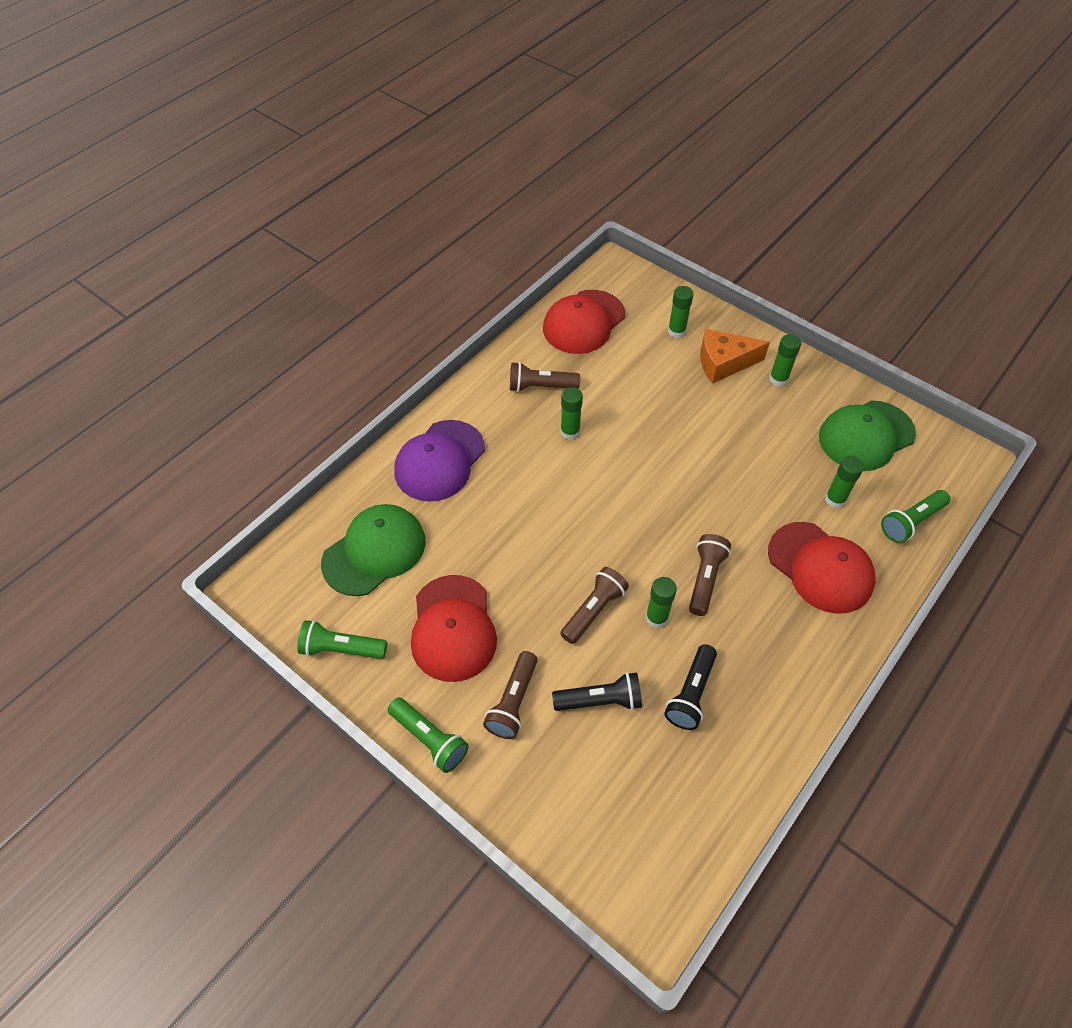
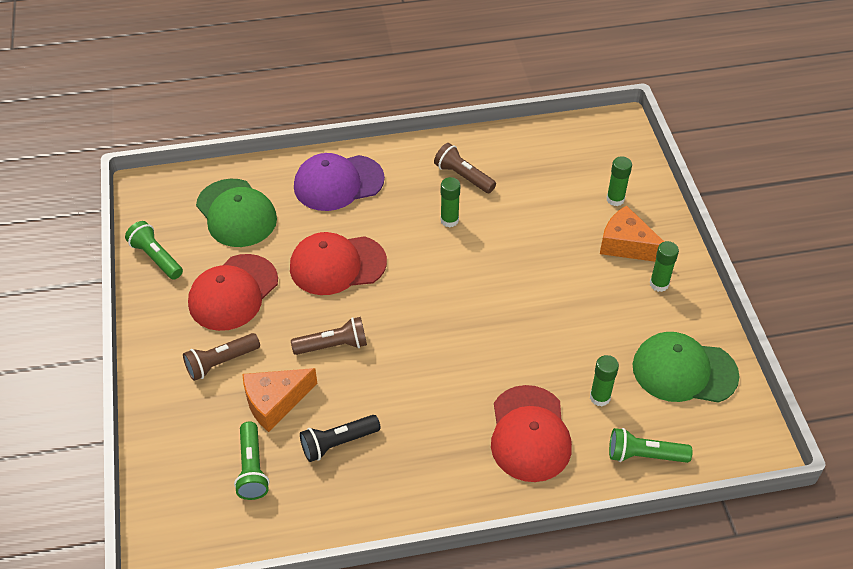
camera: 40 degrees right, 5 degrees down
(374, 551) = (236, 213): green cap -> green cap turned 60 degrees clockwise
(430, 739) = (150, 346): green flashlight -> green flashlight (252, 468)
(583, 322) = (547, 150): red cap -> red cap (337, 265)
(600, 700) = (275, 402): black flashlight -> orange cheese
(656, 618) = (370, 380): green glue stick -> none
(705, 579) = (433, 380): brown flashlight -> none

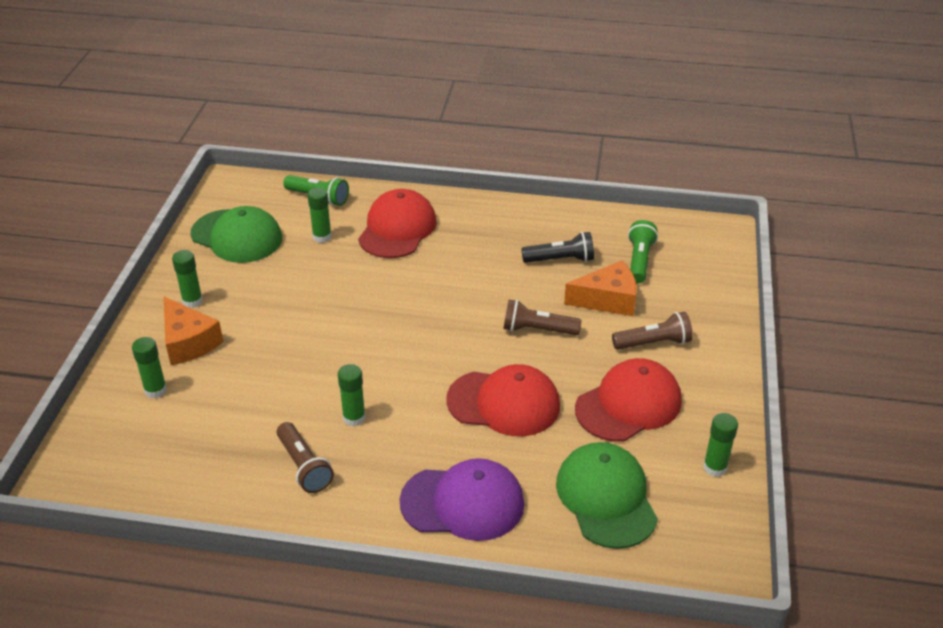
camera: 160 degrees left, 10 degrees down
(156, 258) = (715, 467): green flashlight -> green glue stick

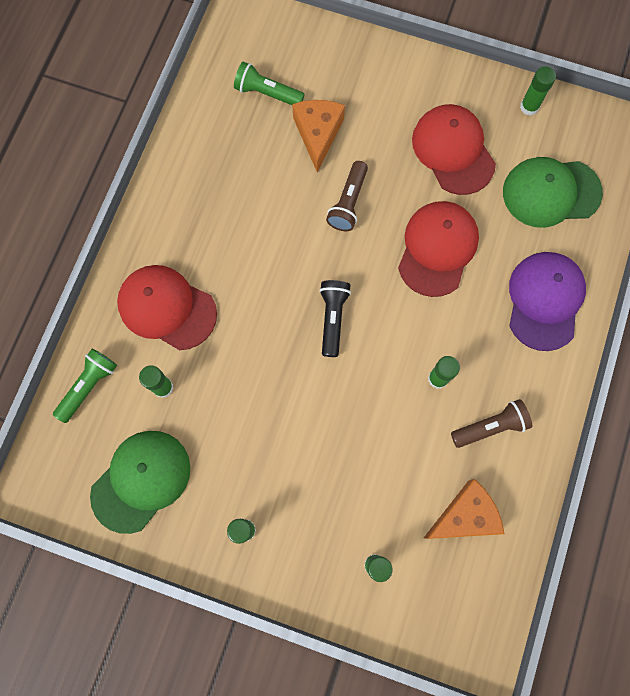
camera: 80 degrees left, 35 degrees up
(188, 342) = (309, 533): orange cheese -> orange cheese (465, 515)
(560, 259) = (251, 161): black flashlight -> black flashlight (332, 318)
(653, 343) = (381, 112): brown flashlight -> none

